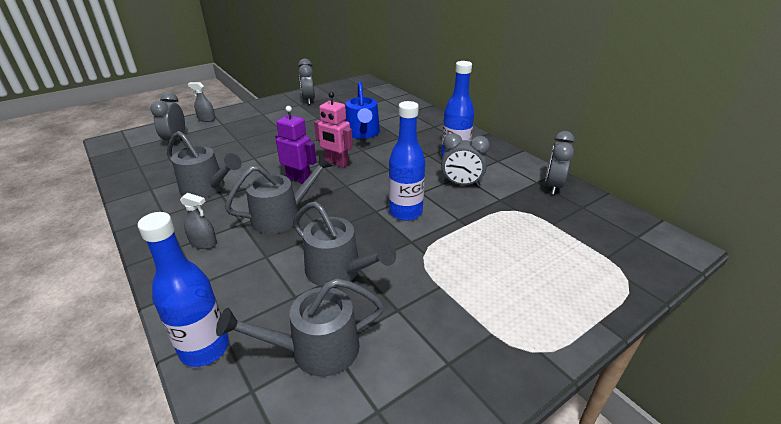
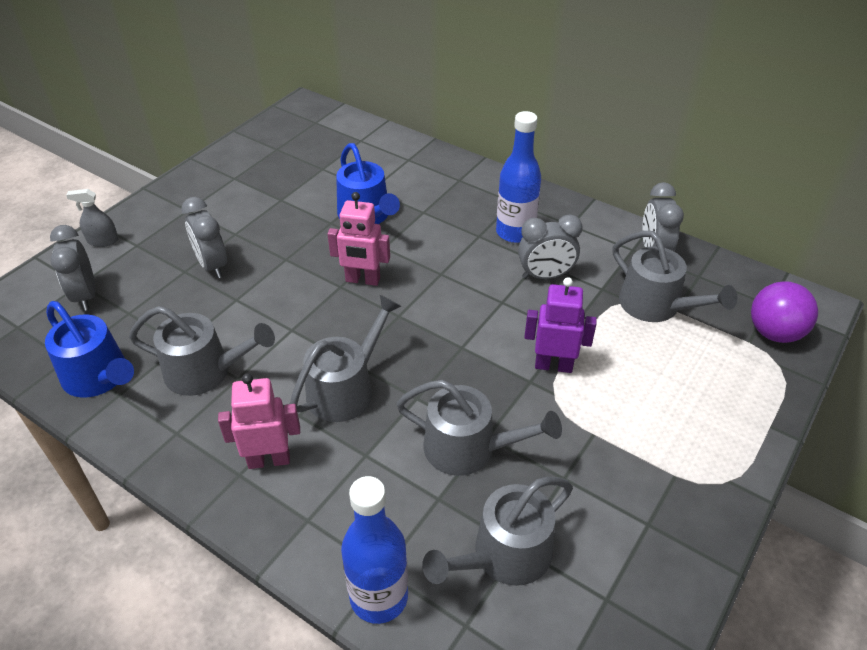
camera: 20 degrees left, 10 degrees up
(148, 178) = (99, 377): none -> blue watering can
(203, 243) = (269, 460): grey spray bottle -> pink robot
(299, 179) = (328, 322): purple robot -> purple robot (553, 365)
(309, 100) = (243, 166): grey clock -> grey clock (212, 265)
(405, 212) = (500, 339): blue bottle -> none
(537, 217) = (656, 306): none -> grey watering can
(633, 256) = (774, 333): none -> purple ball

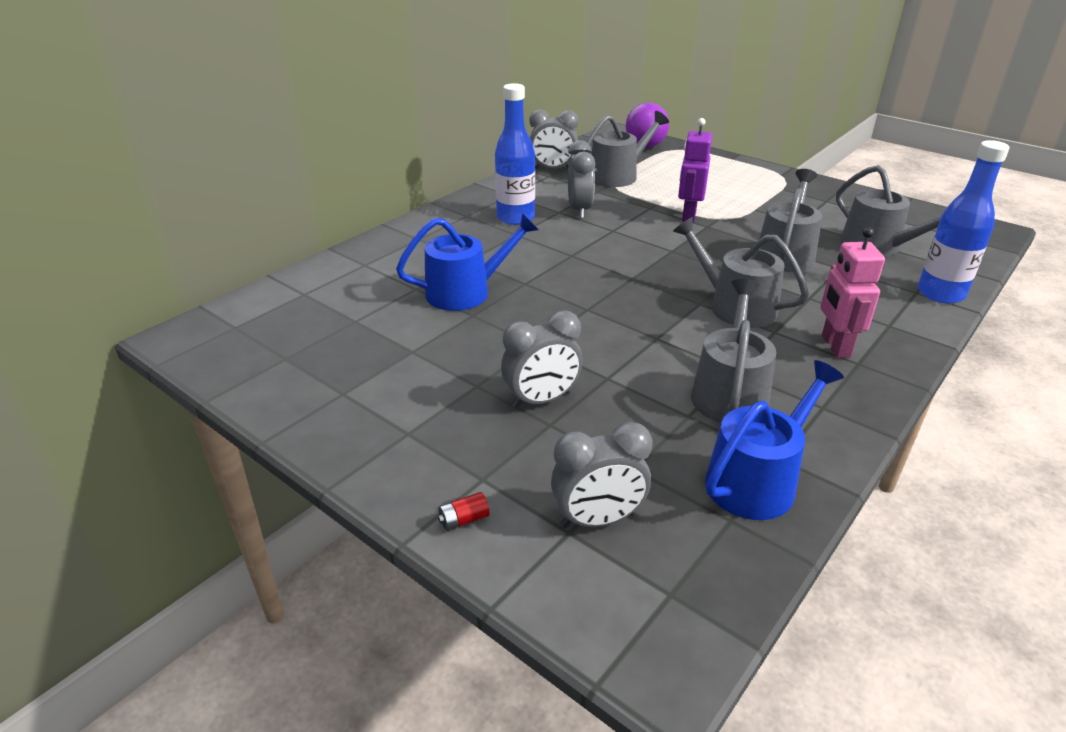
camera: 85 degrees left, 10 degrees down
(103, 241) = (464, 520): grey spray bottle -> red battery
(362, 280) = (579, 296): pink robot -> none

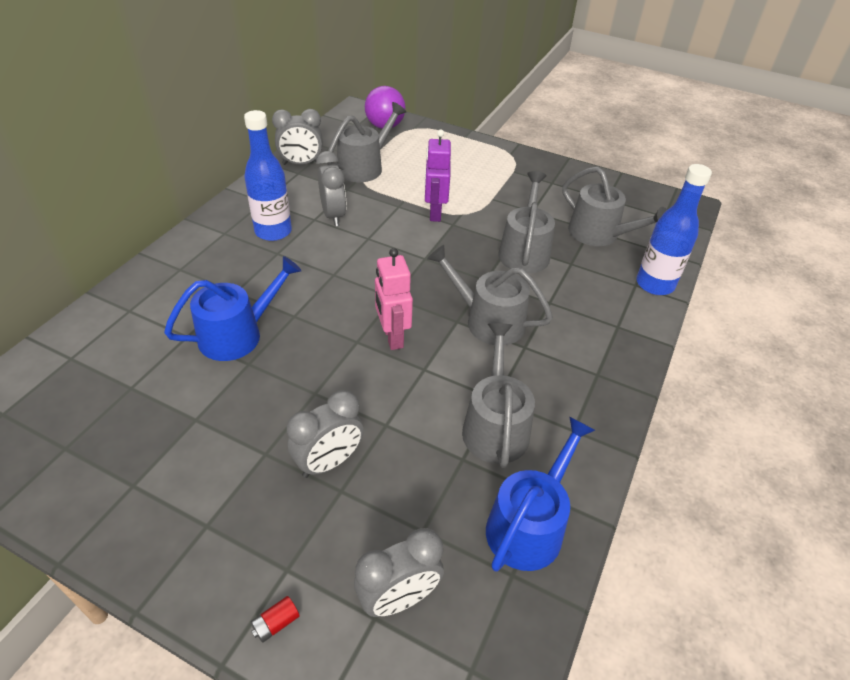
camera: 15 degrees left, 10 degrees up
(835, 346) = (576, 357): pink robot -> pink robot (392, 337)

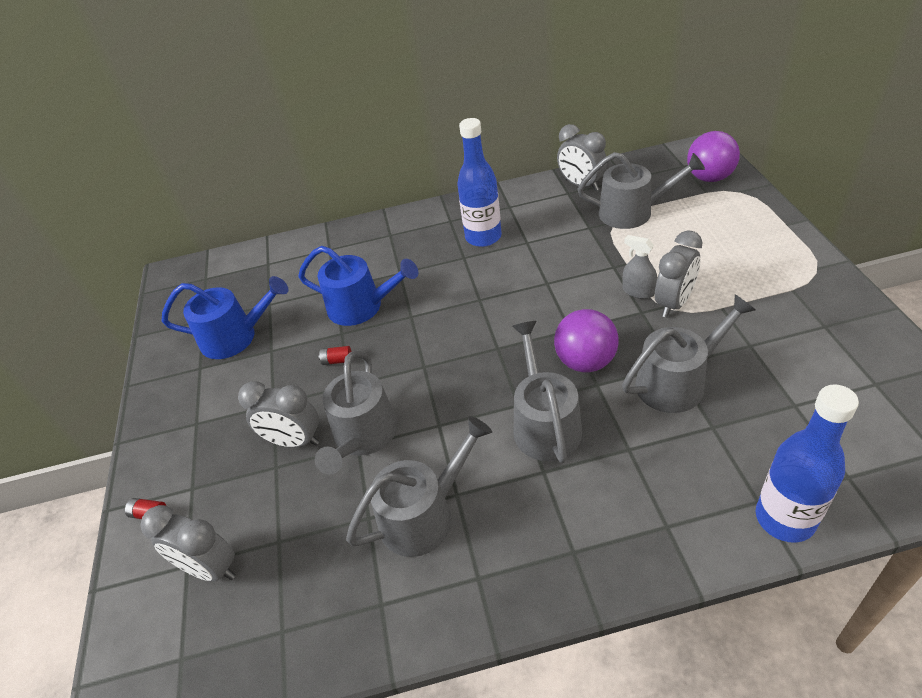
camera: 60 degrees right, 0 degrees up
(277, 384) = (337, 361): none -> red battery
(333, 215) = (545, 247): grey clock -> grey clock (673, 303)
(392, 337) = (451, 381): pink robot -> none
(434, 213) = (638, 291): purple robot -> grey spray bottle
(461, 271) = (585, 362): none -> purple ball
(529, 525) = (339, 611): blue watering can -> blue watering can (235, 337)
(599, 234) = (798, 417): grey watering can -> grey watering can (363, 436)

